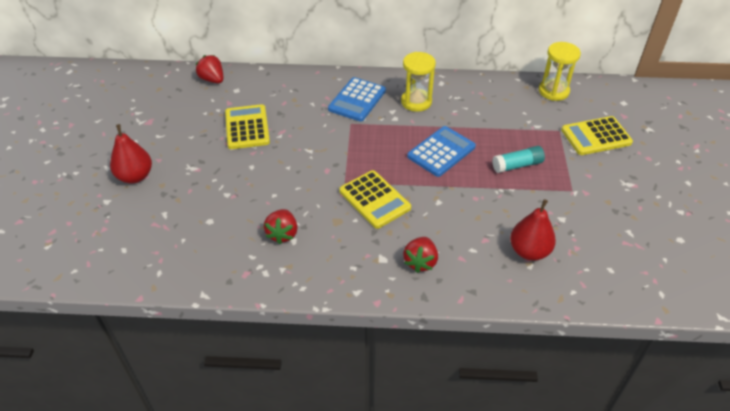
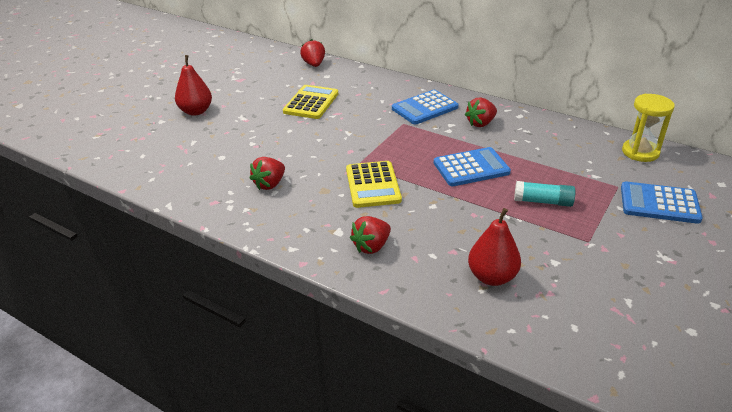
camera: 30 degrees right, 10 degrees down
(416, 102) = (480, 123): yellow hourglass -> red strawberry
(596, 136) = (659, 203): yellow calculator -> blue calculator

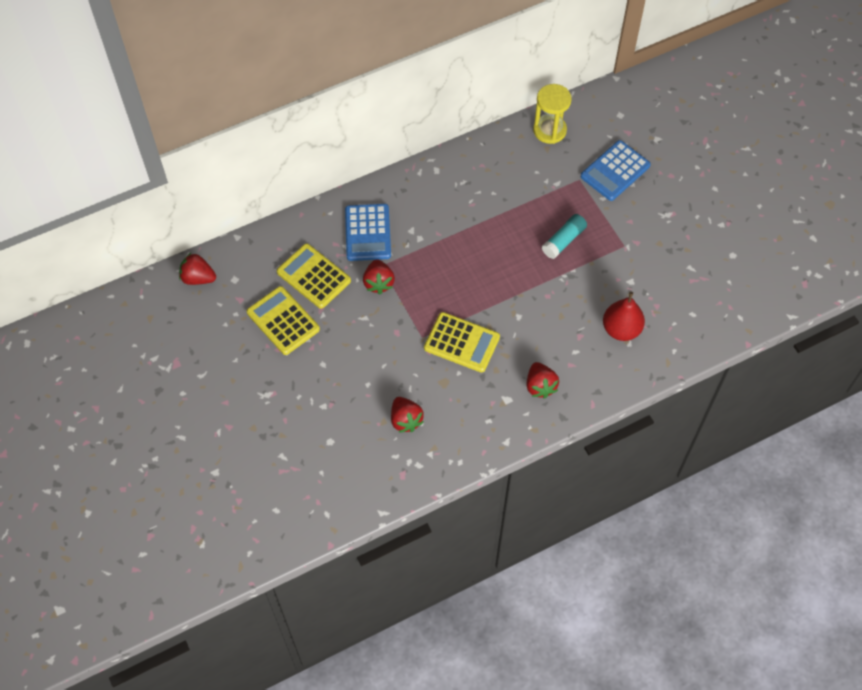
camera: 60 degrees left, 25 degrees up
(196, 111) = (219, 432): red pear -> none
(361, 101) = (314, 276): none -> yellow calculator
(471, 168) = (488, 258): blue calculator -> none
(480, 123) = (427, 207): red strawberry -> red strawberry (378, 283)

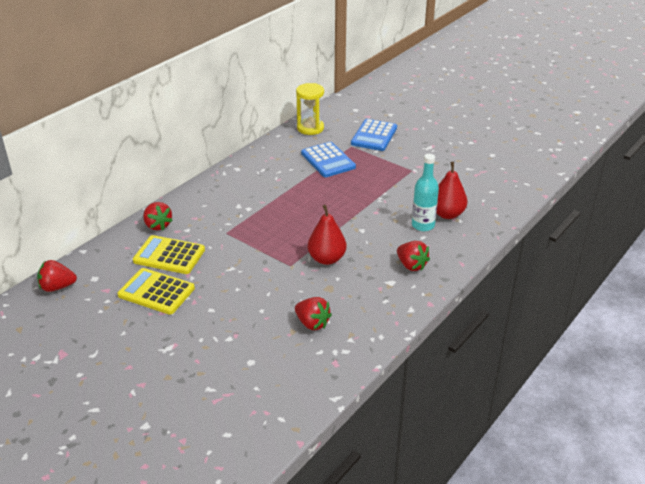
camera: 25 degrees left, 25 degrees down
(367, 233) = (202, 217): blue calculator -> blue calculator (328, 160)
(378, 283) = (230, 243): red strawberry -> red strawberry (158, 225)
(461, 343) = (326, 259): yellow calculator -> red pear
(563, 241) = (364, 179): turquoise glue stick -> none
(585, 335) = (423, 225): none -> turquoise bottle

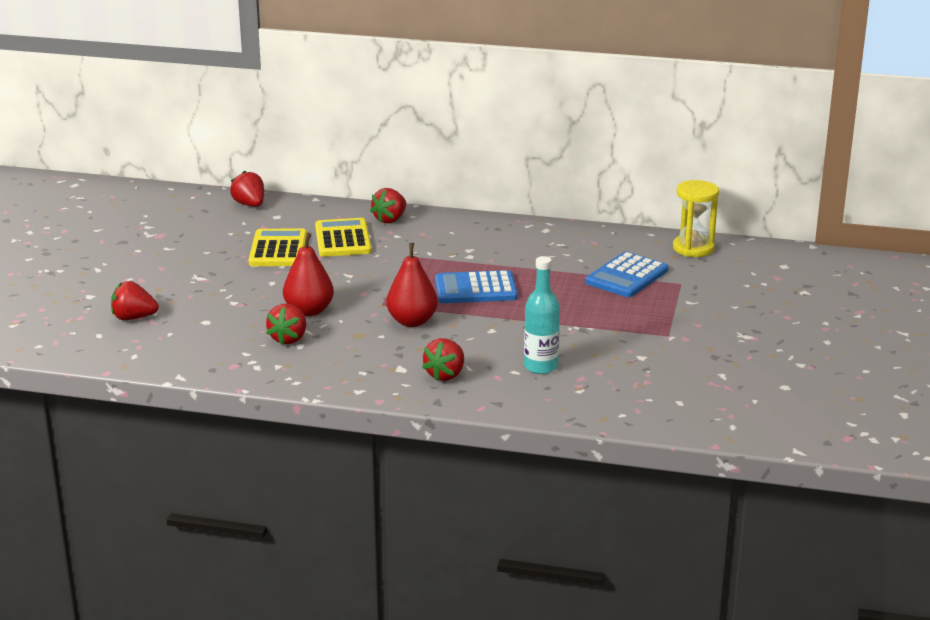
camera: 65 degrees right, 10 degrees down
(212, 404) = (134, 318): none -> red strawberry
(374, 136) = (727, 292): blue calculator -> blue calculator (476, 289)
(447, 214) = (584, 378): red pear -> red pear (309, 311)

